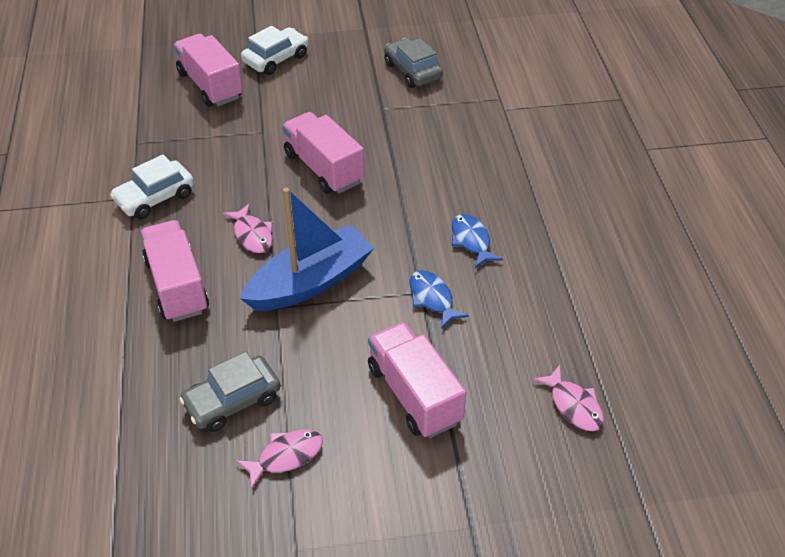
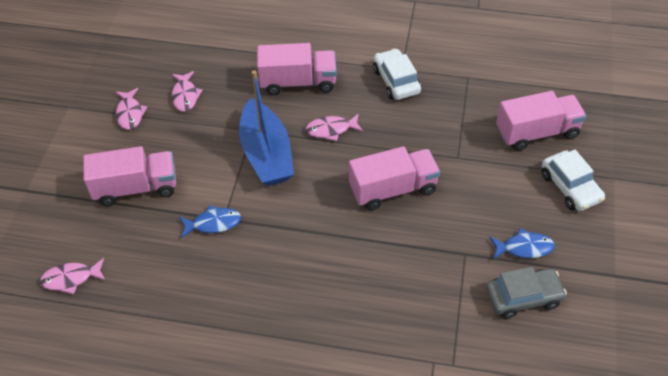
camera: 110 degrees right, 5 degrees up
(232, 401) = (185, 96): grey car -> pink fish
(471, 241) = (261, 269): blue fish -> blue fish (524, 248)

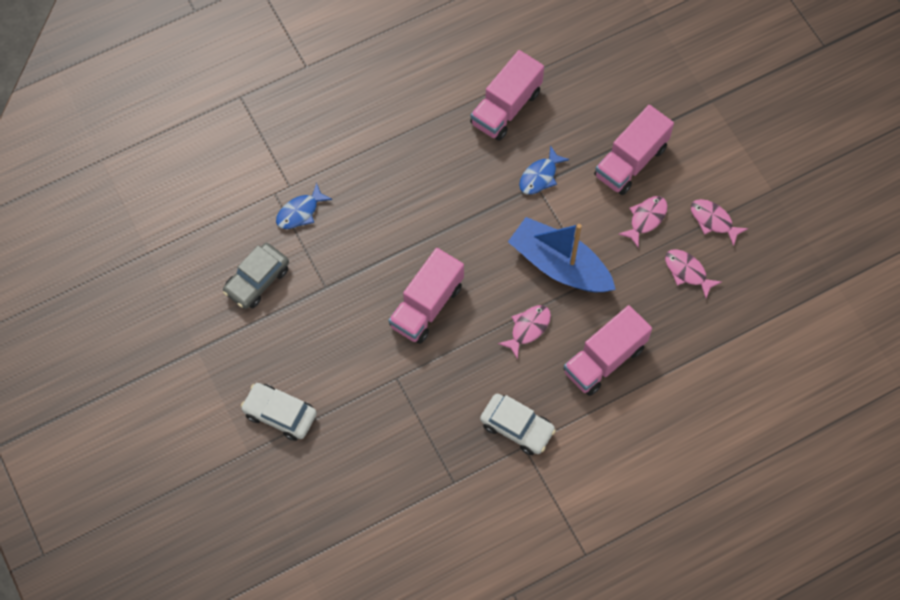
camera: 140 degrees right, 15 degrees up
(71, 279) = (597, 66): pink fish -> pink fish (646, 219)
(524, 248) = (282, 325): blue fish -> blue fish (300, 212)
(537, 133) = (345, 457): pink truck -> pink truck (506, 107)

